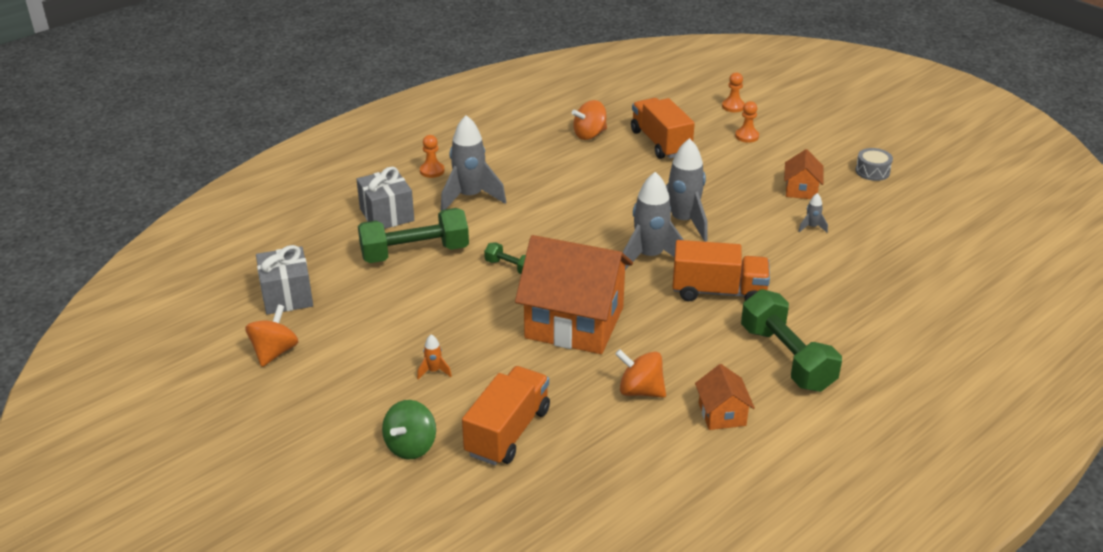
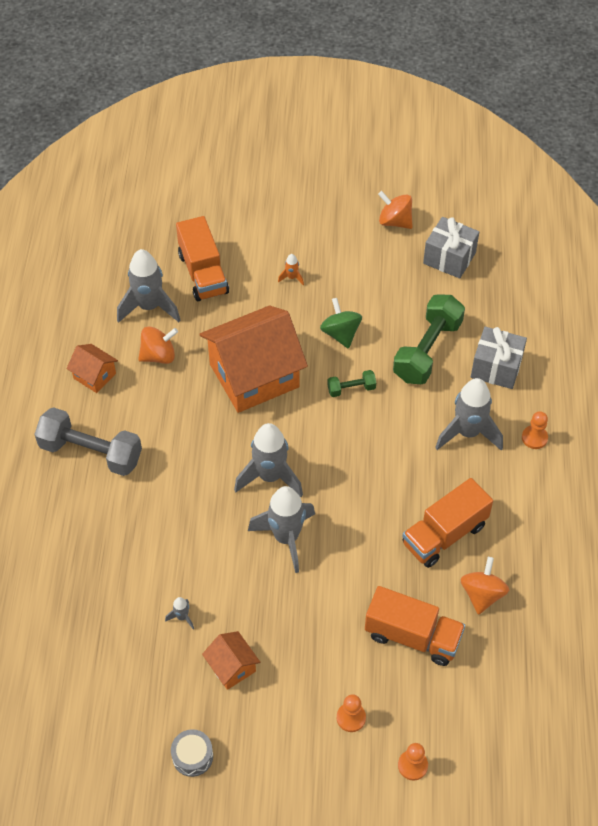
camera: 135 degrees right, 20 degrees up
(274, 352) = (395, 221): orange spinning top -> orange spinning top turned 150 degrees clockwise
(411, 446) = (243, 228): green spinning top -> green spinning top (340, 333)
(599, 438) = (149, 307): none -> grey rocket
(718, 292) = (189, 480): orange truck -> orange truck (444, 534)
(786, 358) = (91, 452): green dumbbell -> grey dumbbell

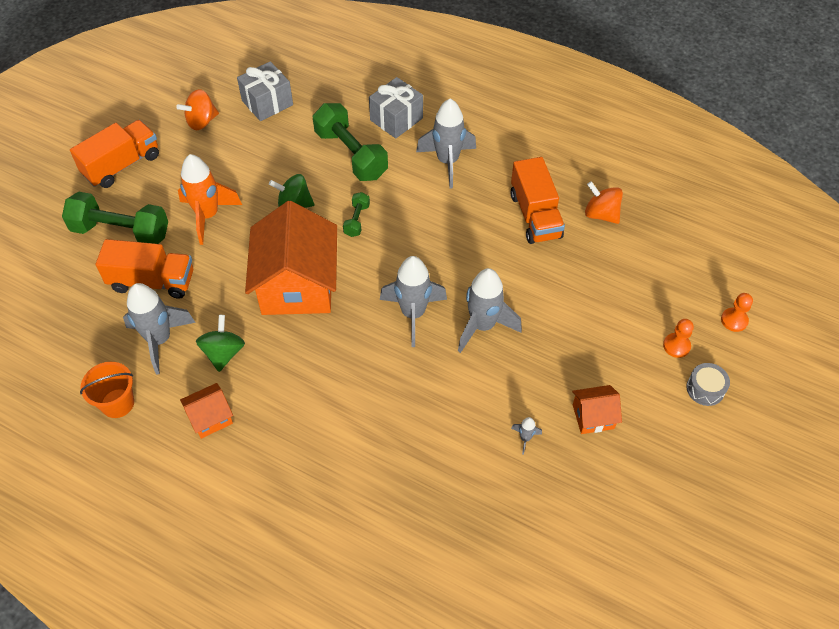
camera: 65 degrees left, 0 degrees up
(79, 309) = (117, 403): none -> orange bucket
(91, 452) = (301, 453): grey dumbbell -> none
(159, 355) = (223, 353): orange spinning top -> green spinning top
(192, 756) = (669, 481): grey drum -> grey drum (705, 389)
(241, 227) = (121, 231): none -> green dumbbell
(291, 277) = (208, 216): orange rocket -> orange rocket, size x2.36
(412, 636) = (618, 274): orange truck -> orange truck (122, 165)
(534, 438) = (476, 124): orange pawn -> none

